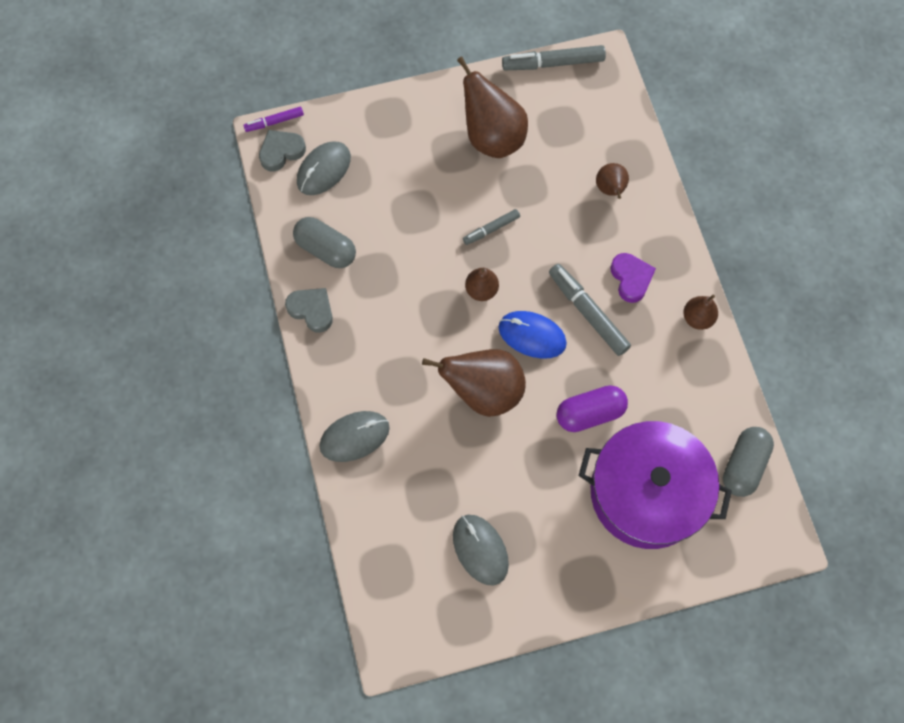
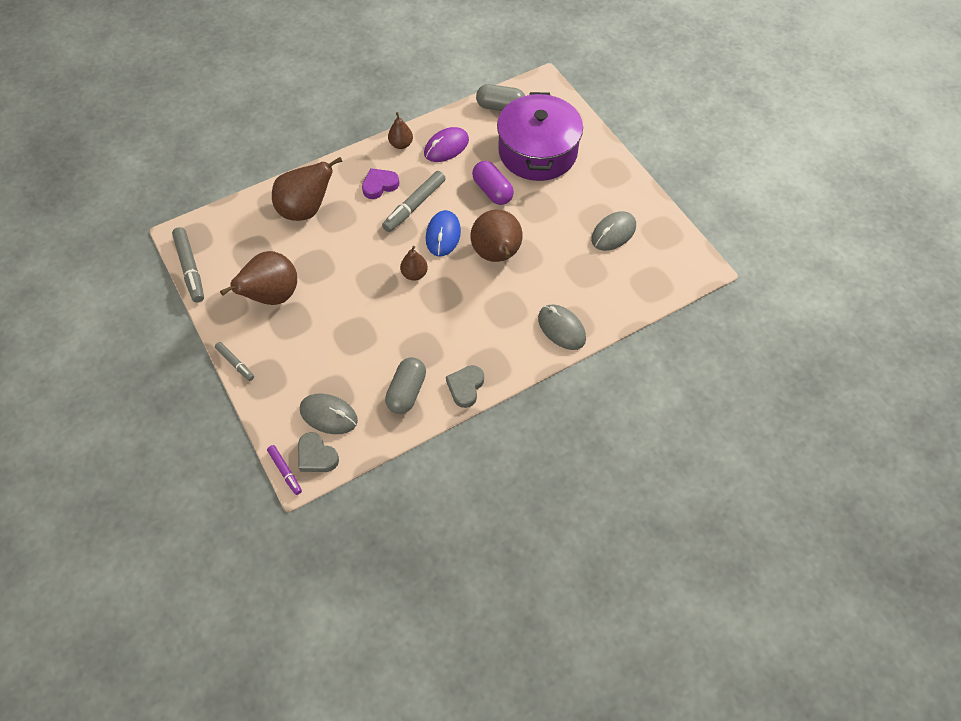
camera: 105 degrees left, 10 degrees down
(491, 229) = (359, 279): grey marker -> grey marker (235, 363)
(610, 190) = (306, 210): brown pear -> brown pear, size x1.91
(681, 374) = (446, 147): none -> purple mouse

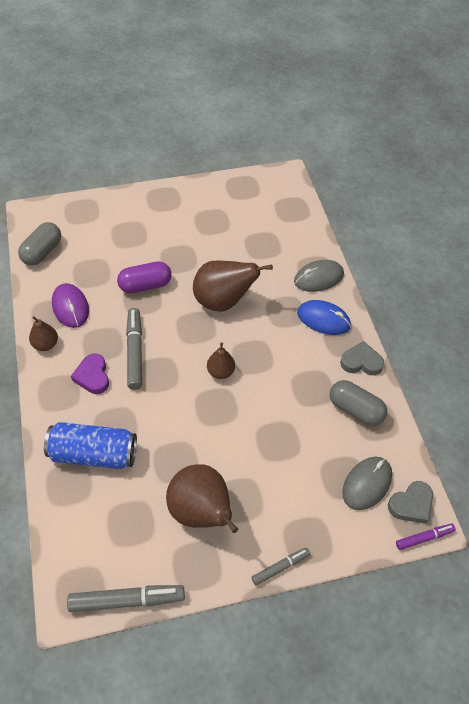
camera: 75 degrees left, 5 degrees down
(306, 210) = (94, 454): brown pear -> blue can
(414, 206) = (134, 352): grey marker -> grey marker turned 150 degrees counterclockwise
(443, 235) = (182, 337): blue mouse -> blue mouse (323, 319)
(465, 387) = (361, 362): grey heart -> grey heart turned 150 degrees clockwise
(537, 152) = (114, 240): purple pot -> none
(613, 233) = (231, 216): grey mouse -> none

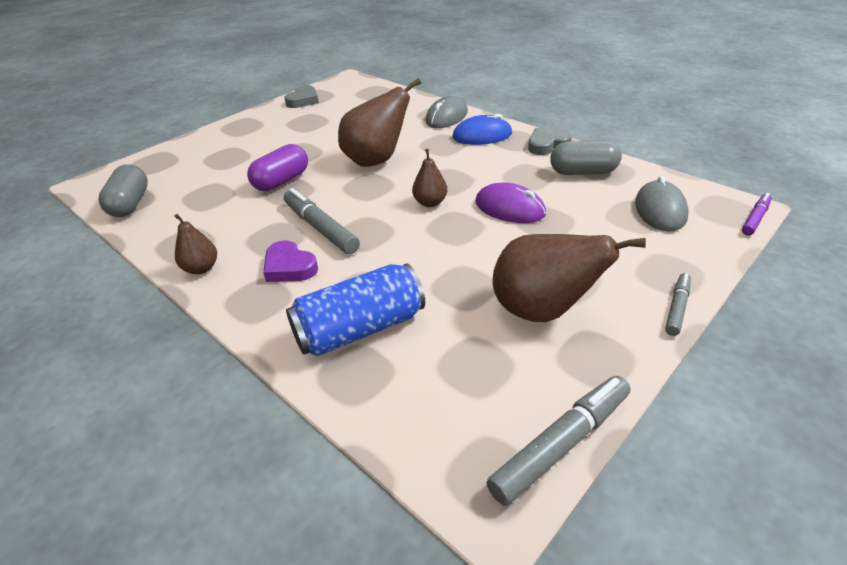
camera: 30 degrees left, 15 degrees down
(70, 307) = (206, 228): purple mouse -> purple mouse (509, 208)
(411, 504) = (712, 204): grey heart -> grey heart (303, 100)

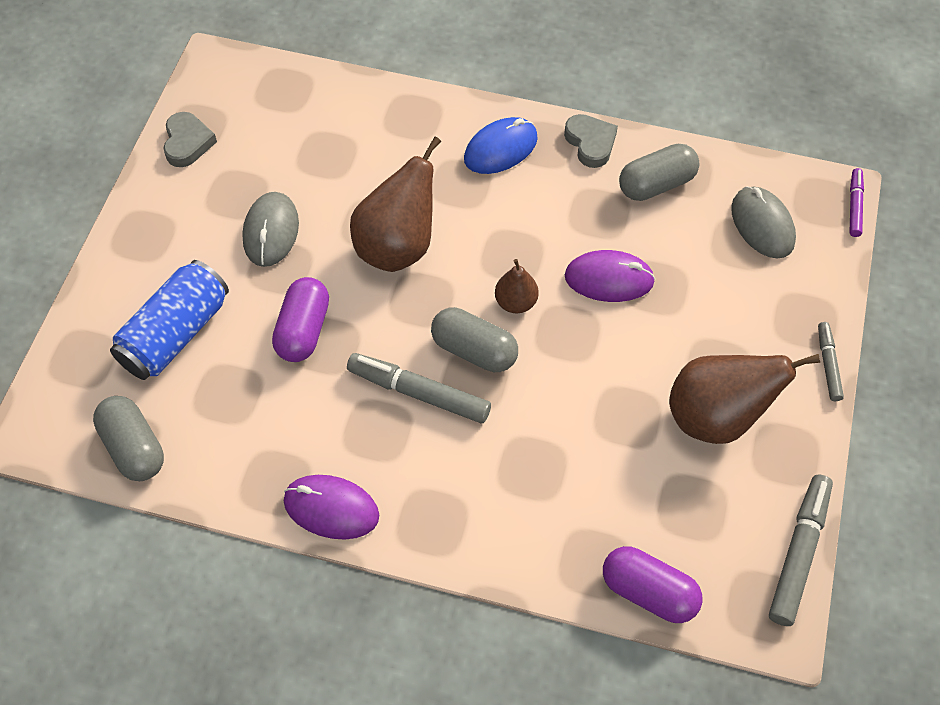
camera: 30 degrees left, 20 degrees up
(201, 268) = (331, 508): brown pear -> purple mouse
(289, 267) = (430, 465): purple heart -> none
(360, 329) = (564, 512): blue can -> blue can (176, 334)
(379, 218) = (474, 350): none -> grey capsule
(384, 414) = (648, 592): none -> purple capsule
(446, 117) = (429, 120): grey mouse -> grey mouse (271, 231)
(547, 145) = (590, 143): grey heart -> grey heart turned 120 degrees clockwise

